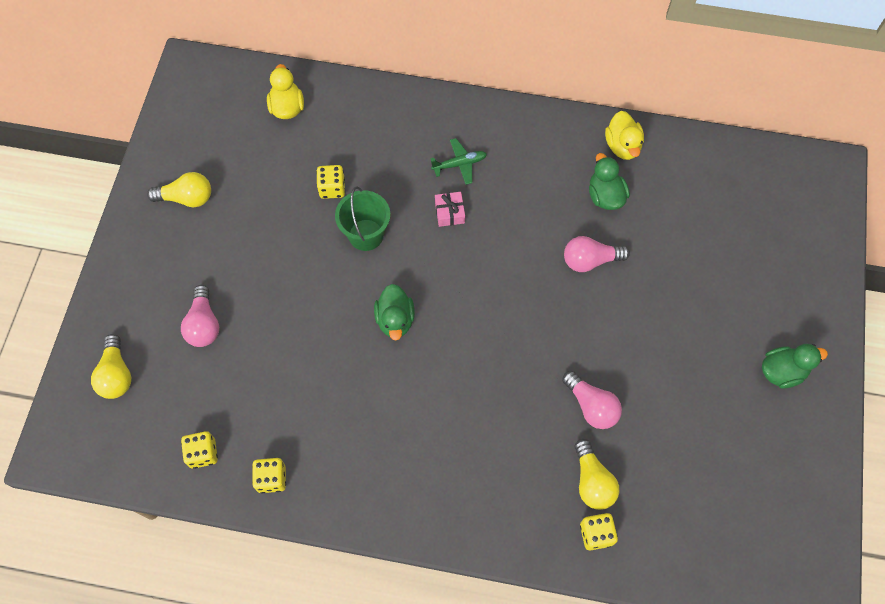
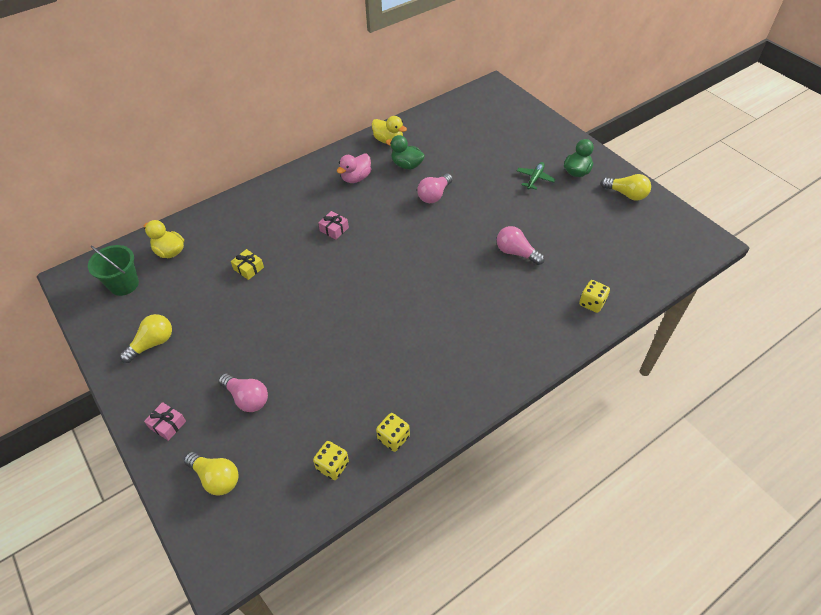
camera: 45 degrees left, 15 degrees down
(128, 290) = (167, 424): none -> pink gift
(332, 188) = (248, 268): yellow dice -> yellow gift
(366, 235) = (298, 274): green bucket -> green bucket (124, 284)
(395, 320) = (366, 299): green duck -> none
(459, 164) = (312, 205): green plane -> green plane (535, 178)
(536, 167) = (356, 178): none -> pink duck
(591, 406) = (516, 253): pink light bulb -> pink light bulb turned 150 degrees counterclockwise
(592, 481) = (559, 283): yellow light bulb -> yellow light bulb (626, 194)

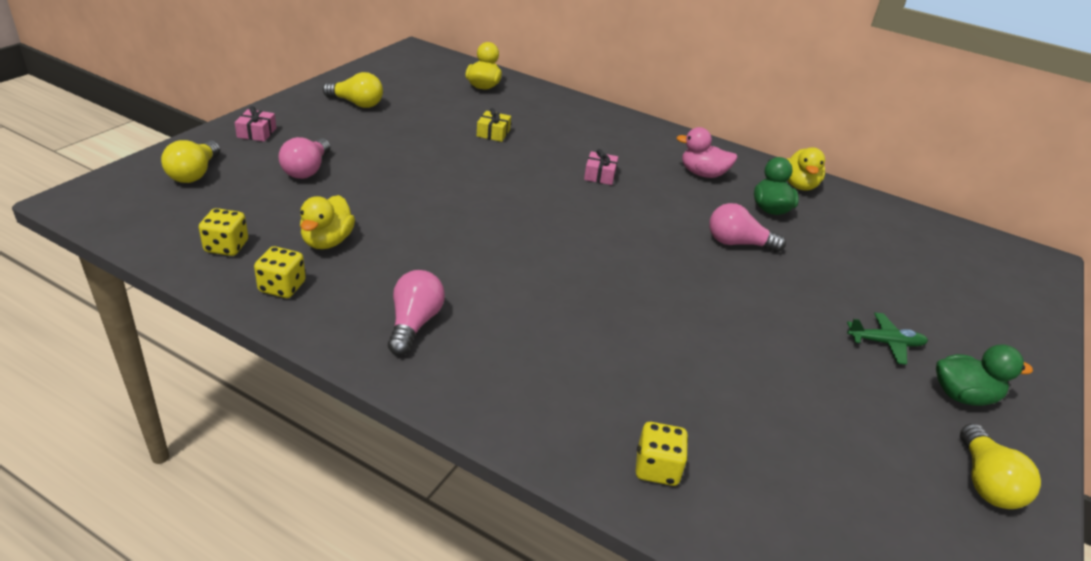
camera: 60 degrees right, 15 degrees down
(124, 284) = (424, 74): green bucket -> none
(350, 402) = (327, 241): none -> yellow duck
(516, 253) = (697, 348): pink light bulb -> pink light bulb (414, 324)

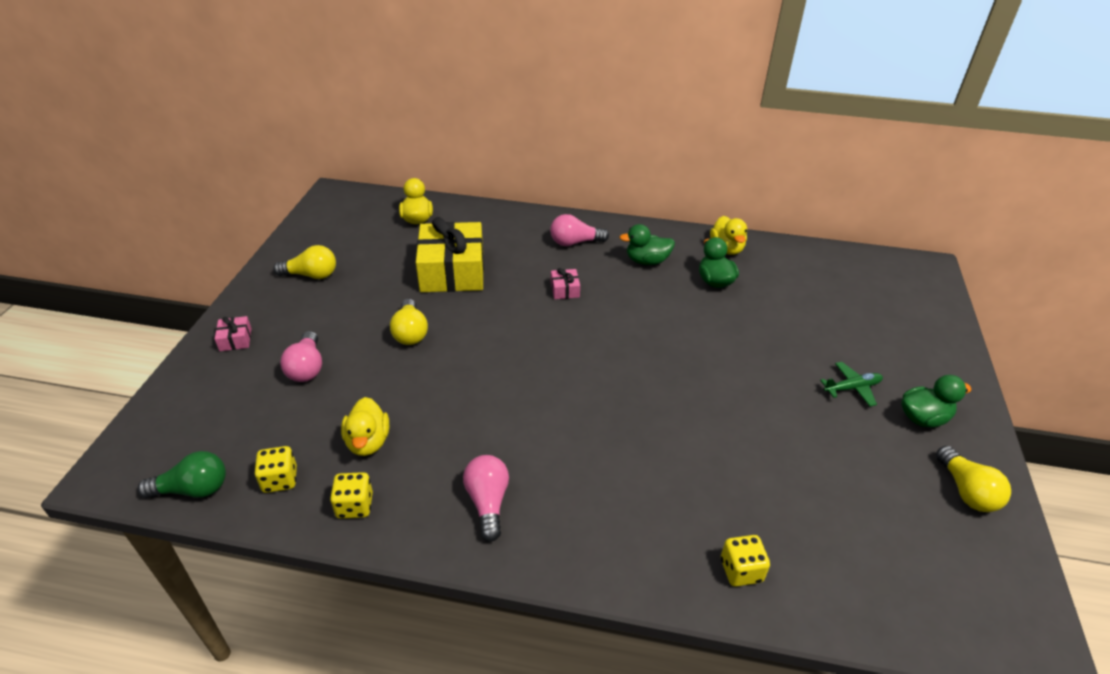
camera: 15 degrees left, 5 degrees up
(145, 231) = (193, 489): none -> green light bulb
(195, 173) = (202, 407): yellow light bulb -> yellow light bulb (410, 332)
(493, 133) = (452, 271): yellow gift -> yellow gift, size x2.45
(703, 174) = (647, 261): pink duck -> green duck
(738, 243) = (705, 326): pink light bulb -> pink light bulb (575, 242)

